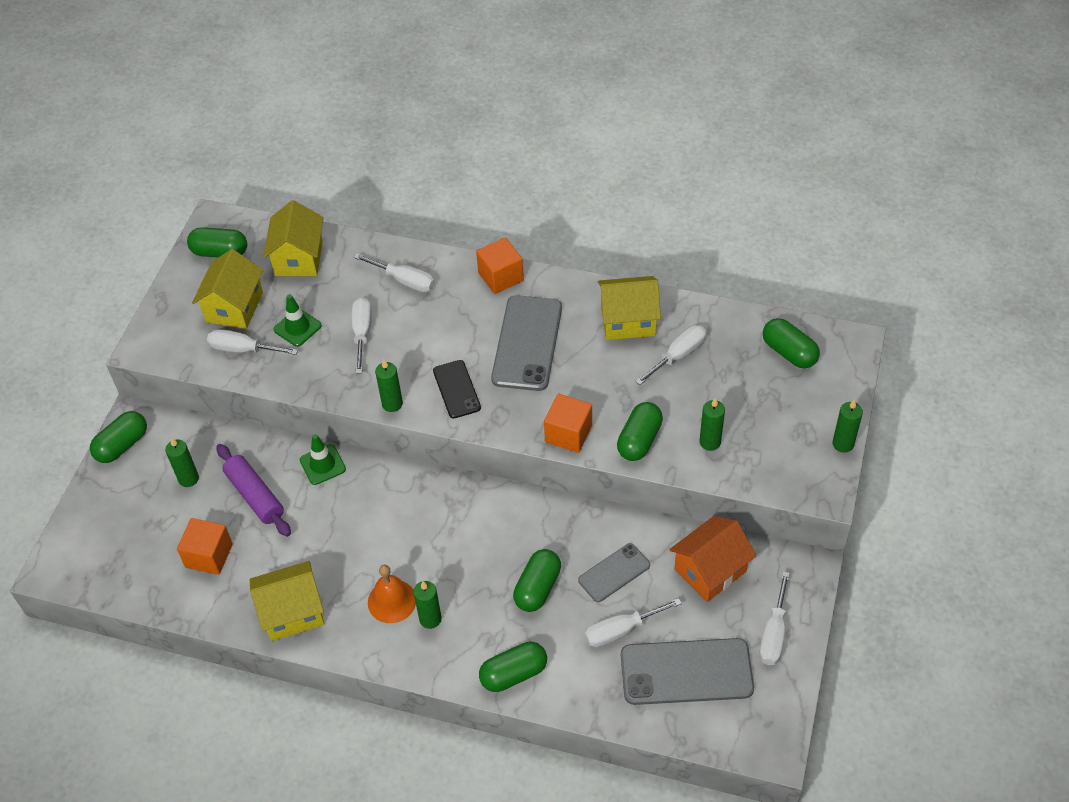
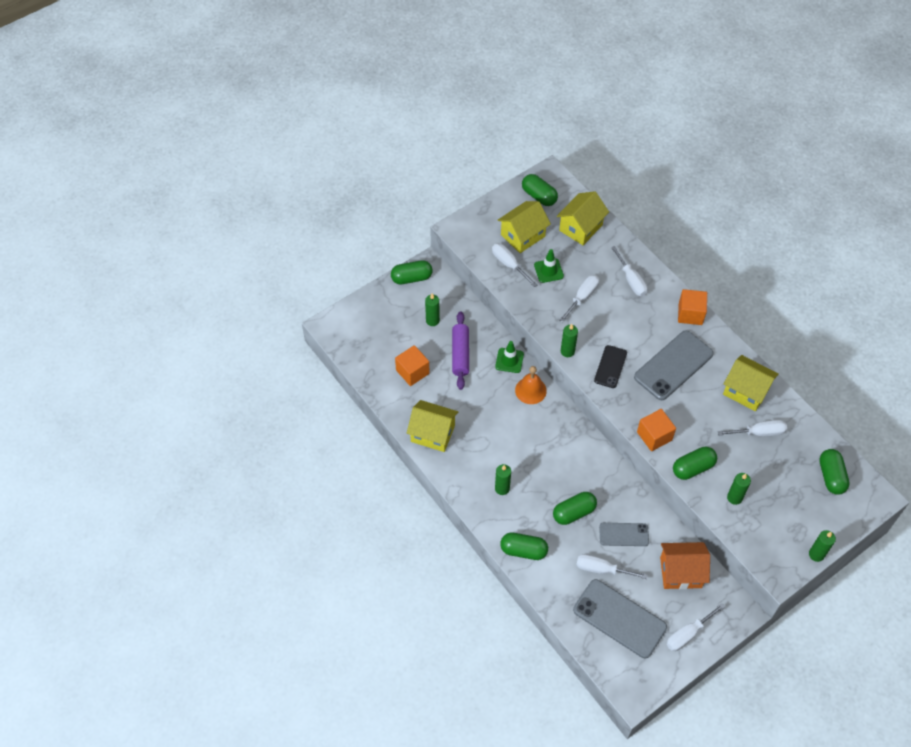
camera: 35 degrees right, 5 degrees up
(392, 601) = (489, 464): orange bell -> orange bell (530, 390)

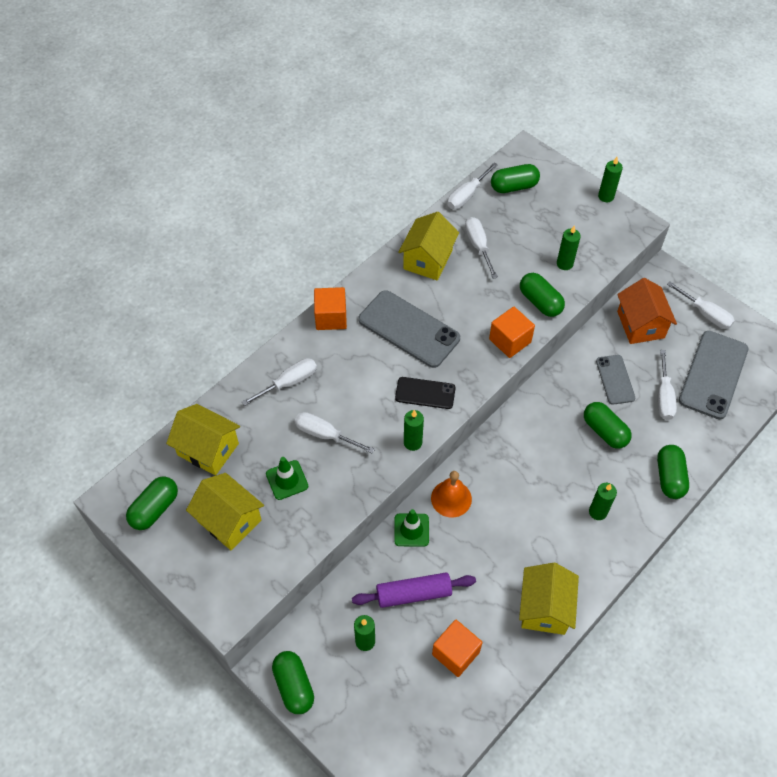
camera: 100 degrees left, 0 degrees up
(509, 264) = (283, 531): white screwdriver -> white screwdriver (467, 195)

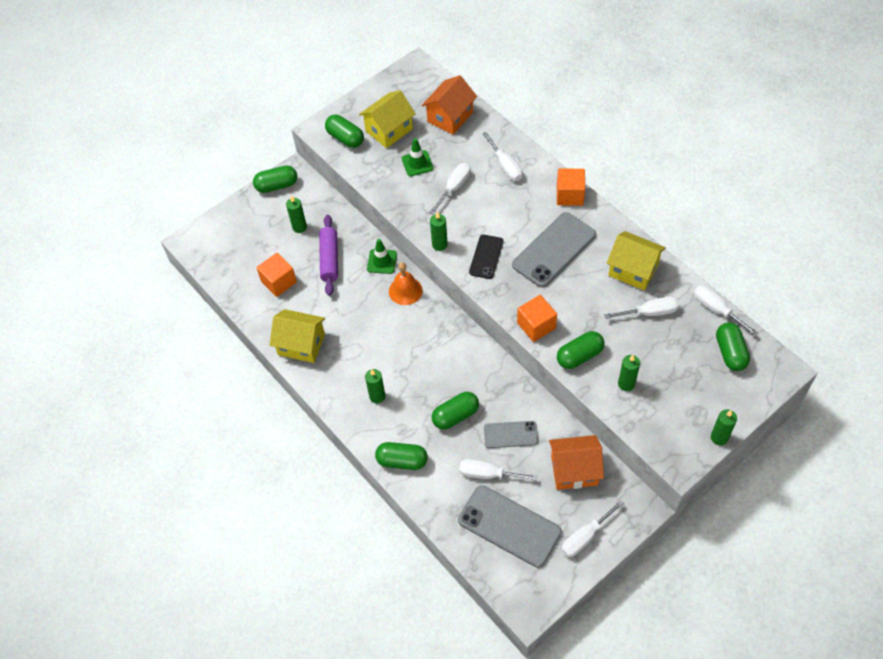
camera: 100 degrees right, 0 degrees up
(155, 509) = (405, 89): green capsule -> green capsule (345, 138)
(208, 449) = (450, 117): yellow house -> orange house

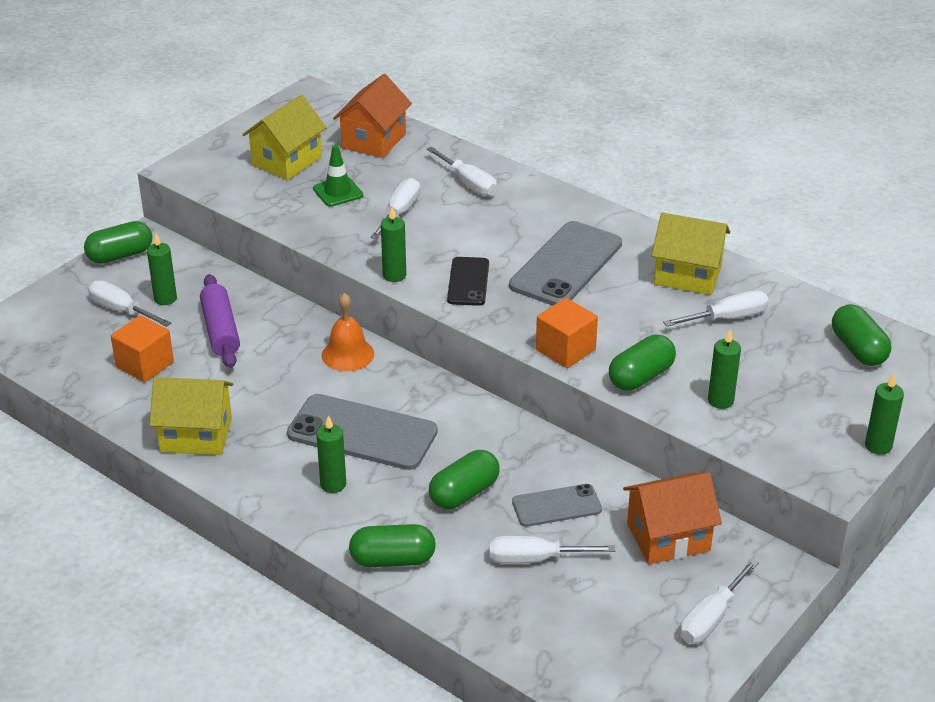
camera: 15 degrees left, 20 degrees down
(345, 138) = (223, 175): green capsule -> none
(382, 261) = (303, 325): green traffic cone -> none
(509, 526) = (587, 620): grey phone -> grey phone (362, 433)
(569, 195) = (571, 205): orange cube -> none
(716, 309) = (821, 305): white screwdriver -> white screwdriver (121, 310)

